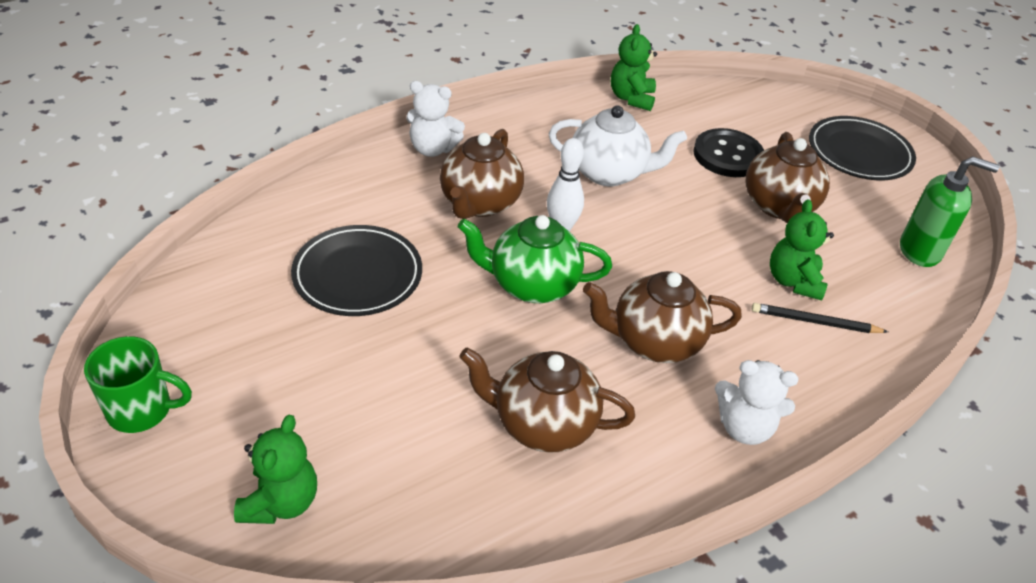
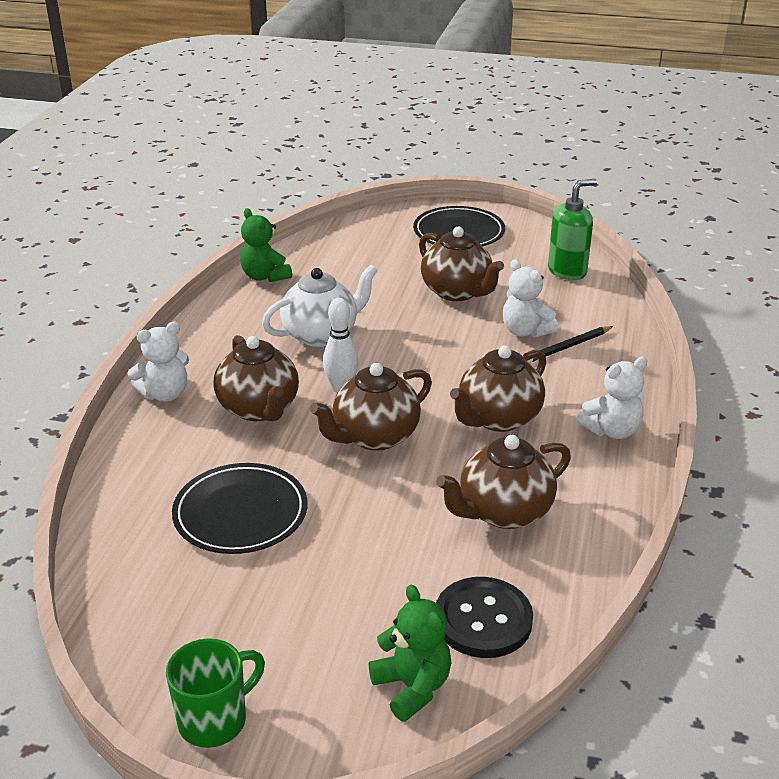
camera: 40 degrees left, 10 degrees down
(531, 285) = (374, 437): green teapot -> brown teapot
(728, 155) = (383, 278): black button -> black button (483, 620)
(793, 281) = (525, 331): green teddy bear -> white teddy bear

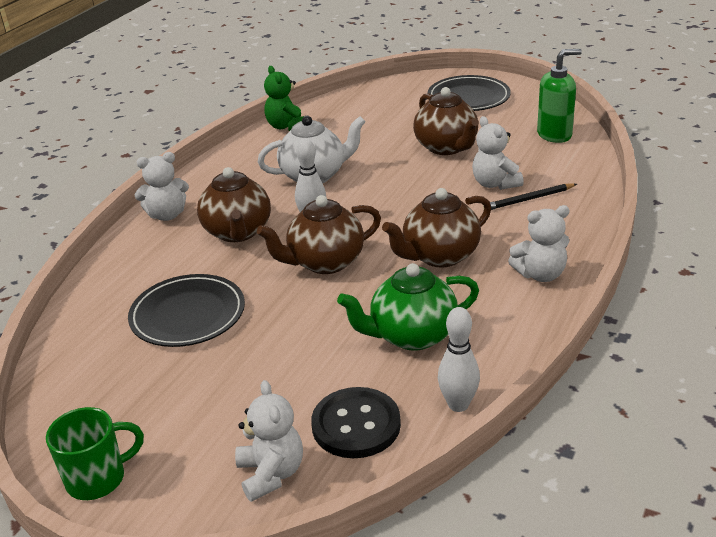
camera: 15 degrees right, 0 degrees up
(412, 687) = (271, 474): green teddy bear -> white teddy bear
(503, 512) = (411, 336): brown teapot -> green teapot
(582, 584) = (458, 404): none -> white bowling pin

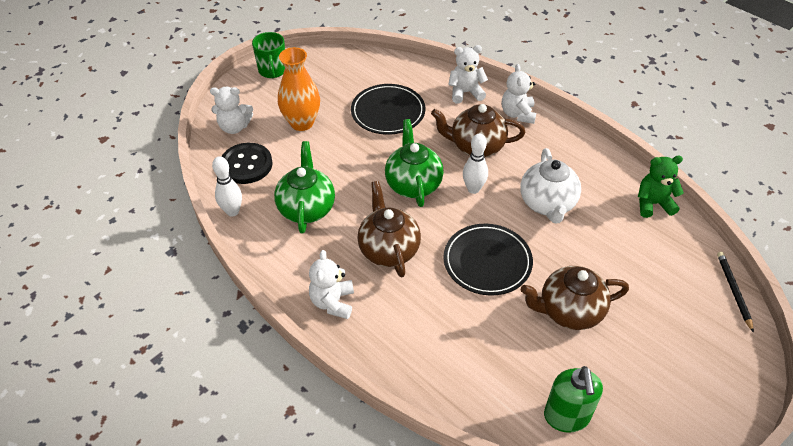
camera: 105 degrees right, 15 degrees up
(236, 394) = (302, 123): none -> orange vase
(324, 262) = (413, 184): brown teapot -> green teapot
(468, 98) = (686, 371): black plate -> black plate (487, 262)
(495, 184) = (483, 324): white teddy bear -> white teddy bear (465, 93)
(529, 199) = (445, 339): black pencil -> black pencil (734, 291)

